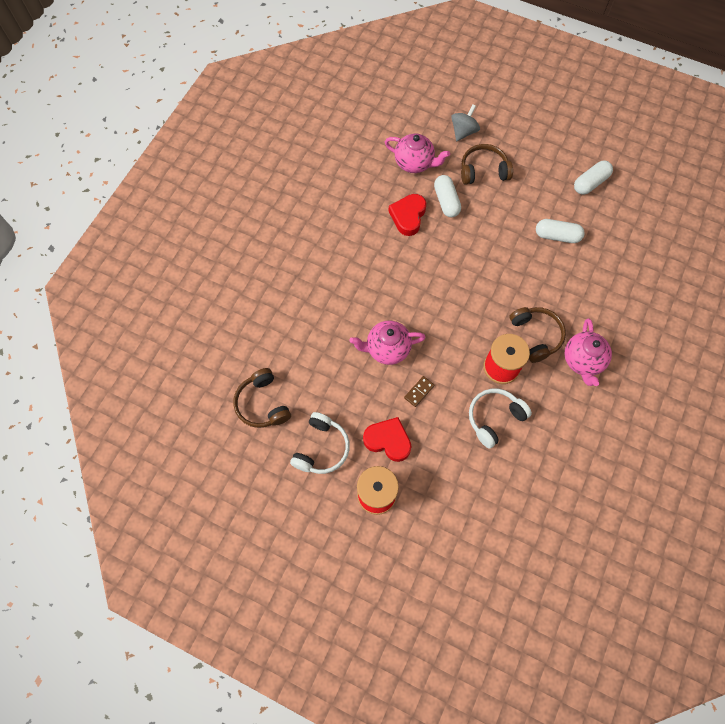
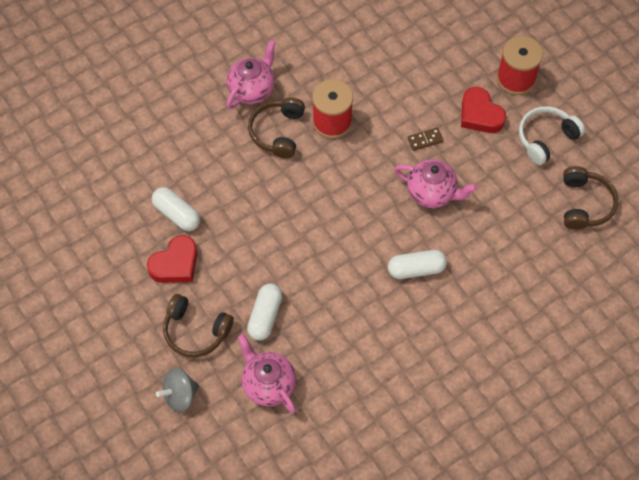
camera: 150 degrees left, 5 degrees down
(408, 216) = (320, 321): red heart -> red heart (175, 264)
(494, 418) = (370, 85): white headphones -> none
(590, 183) = (91, 252): white capsule -> white capsule (416, 269)

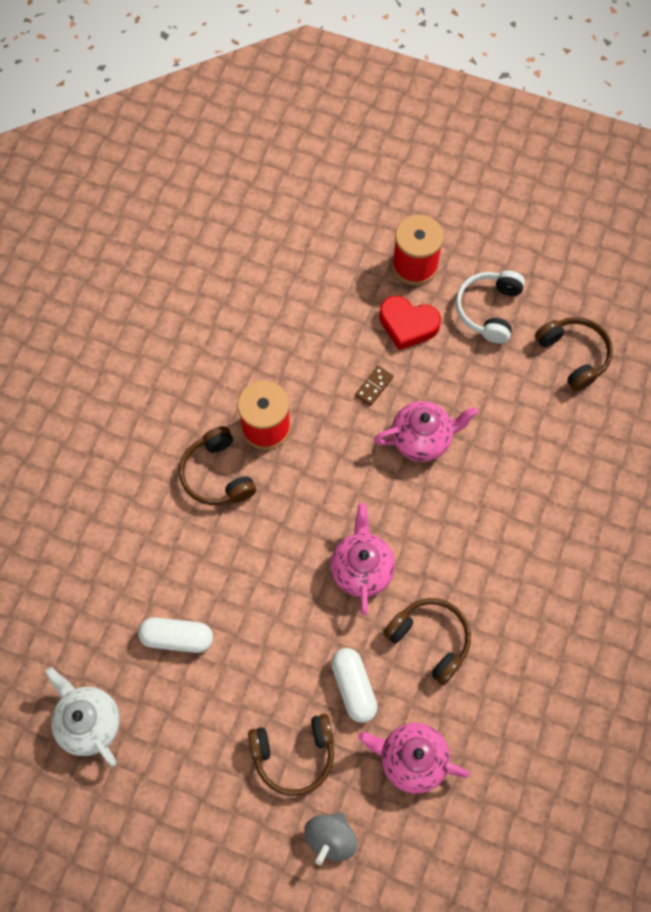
camera: 35 degrees left, 5 degrees up
(86, 229) = (89, 722): none -> white teapot
(175, 264) = (217, 695): red heart -> none
(252, 90) = (155, 444): pink teapot -> pink teapot (361, 569)
(338, 320) = (430, 640): none -> brown headphones
(416, 269) = (466, 531): white capsule -> none

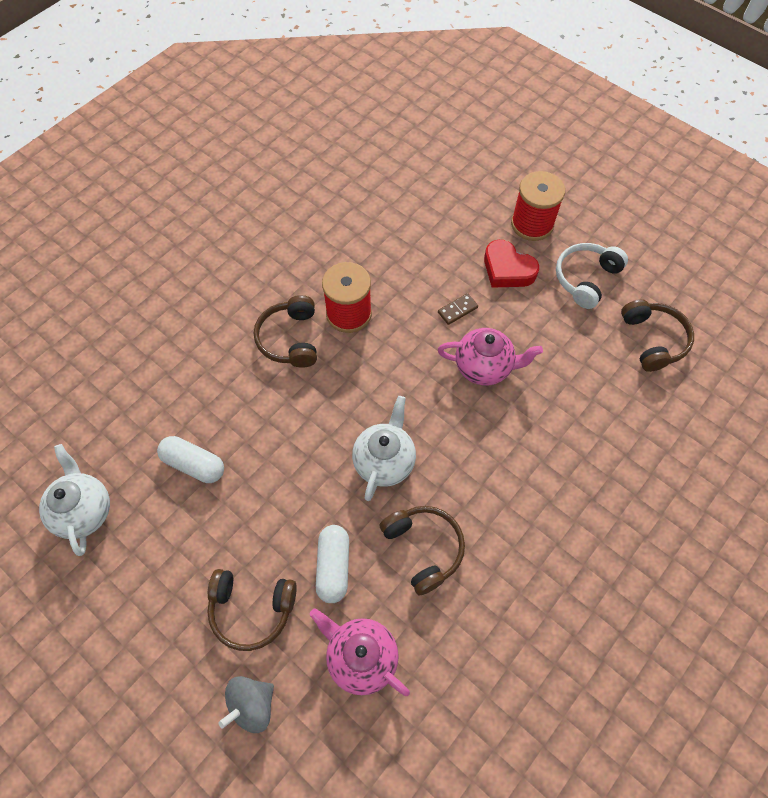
camera: 20 degrees right, 5 degrees down
(361, 569) = (384, 461): pink teapot -> white teapot

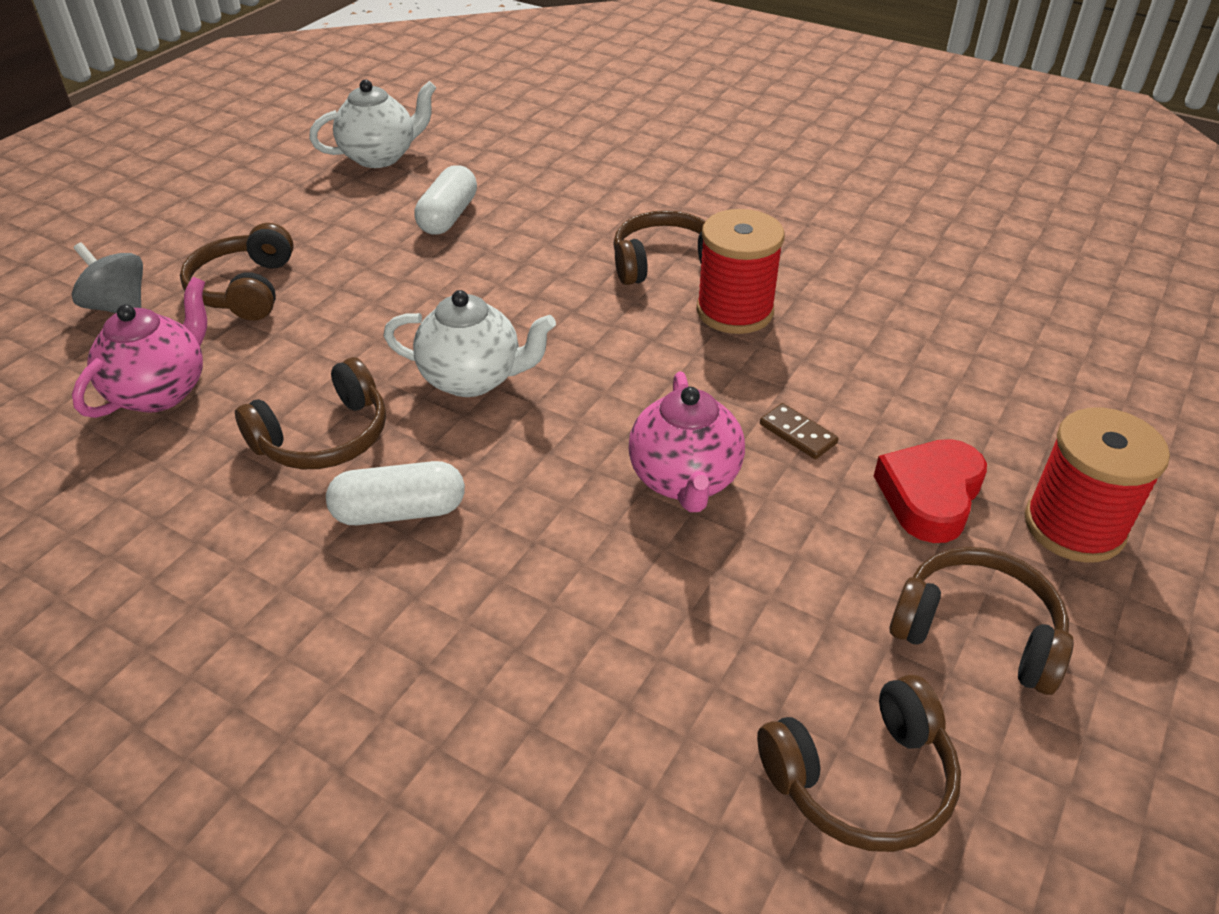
camera: 80 degrees right, 20 degrees down
(333, 566) = (299, 349): white capsule -> white capsule (399, 511)
(586, 279) = (977, 631): white headphones -> brown headphones

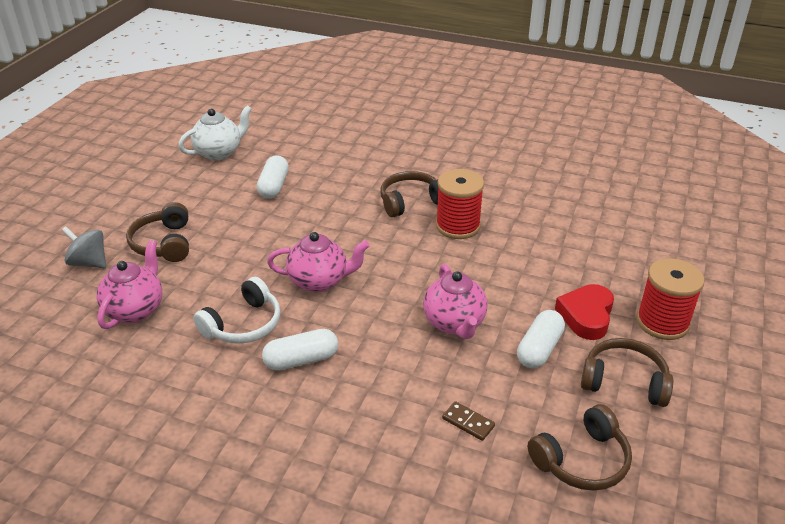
camera: 10 degrees left, 5 degrees down
(324, 437) = (243, 324): brown headphones -> white headphones
(473, 379) = (319, 281): white teapot -> pink teapot
(797, 434) = (509, 291): brown domino -> brown domino (468, 422)
(827, 547) = (539, 349): none -> white capsule

